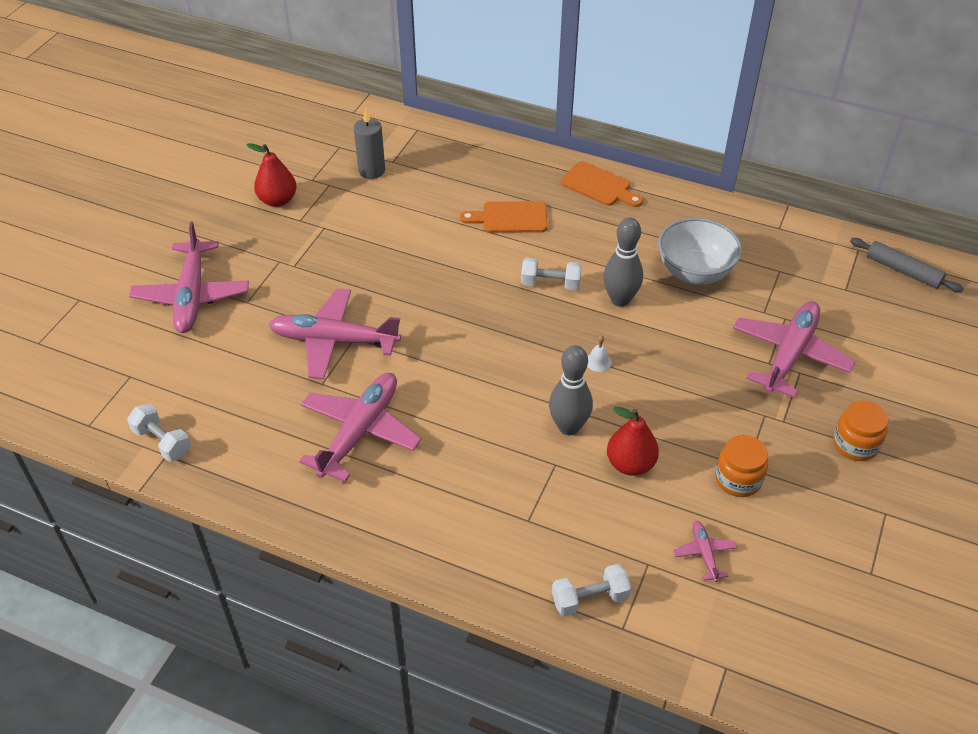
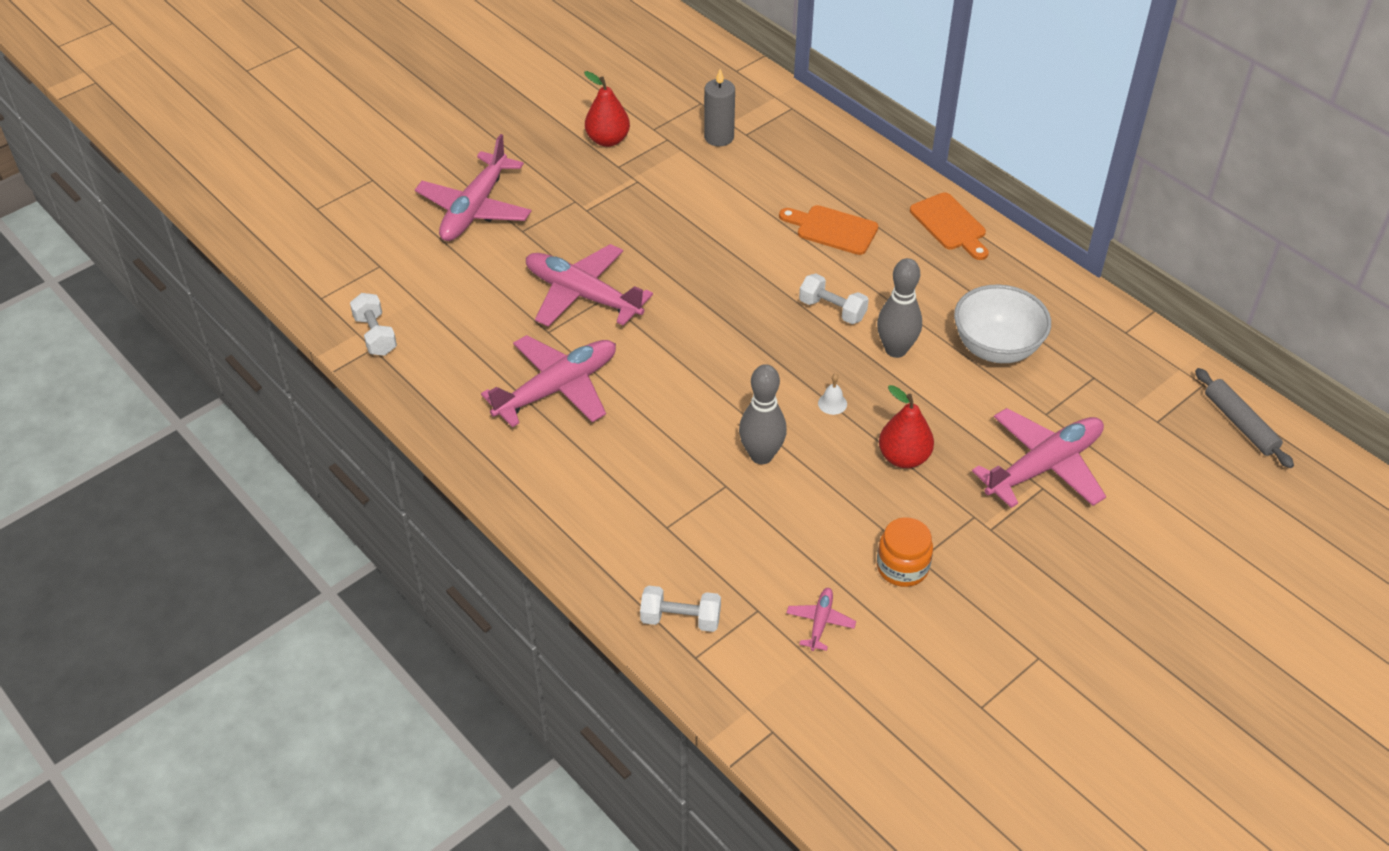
camera: 25 degrees right, 0 degrees up
(630, 464) = (801, 512): red pear -> red pear (904, 457)
(855, 444) = (1053, 580): orange jar -> none

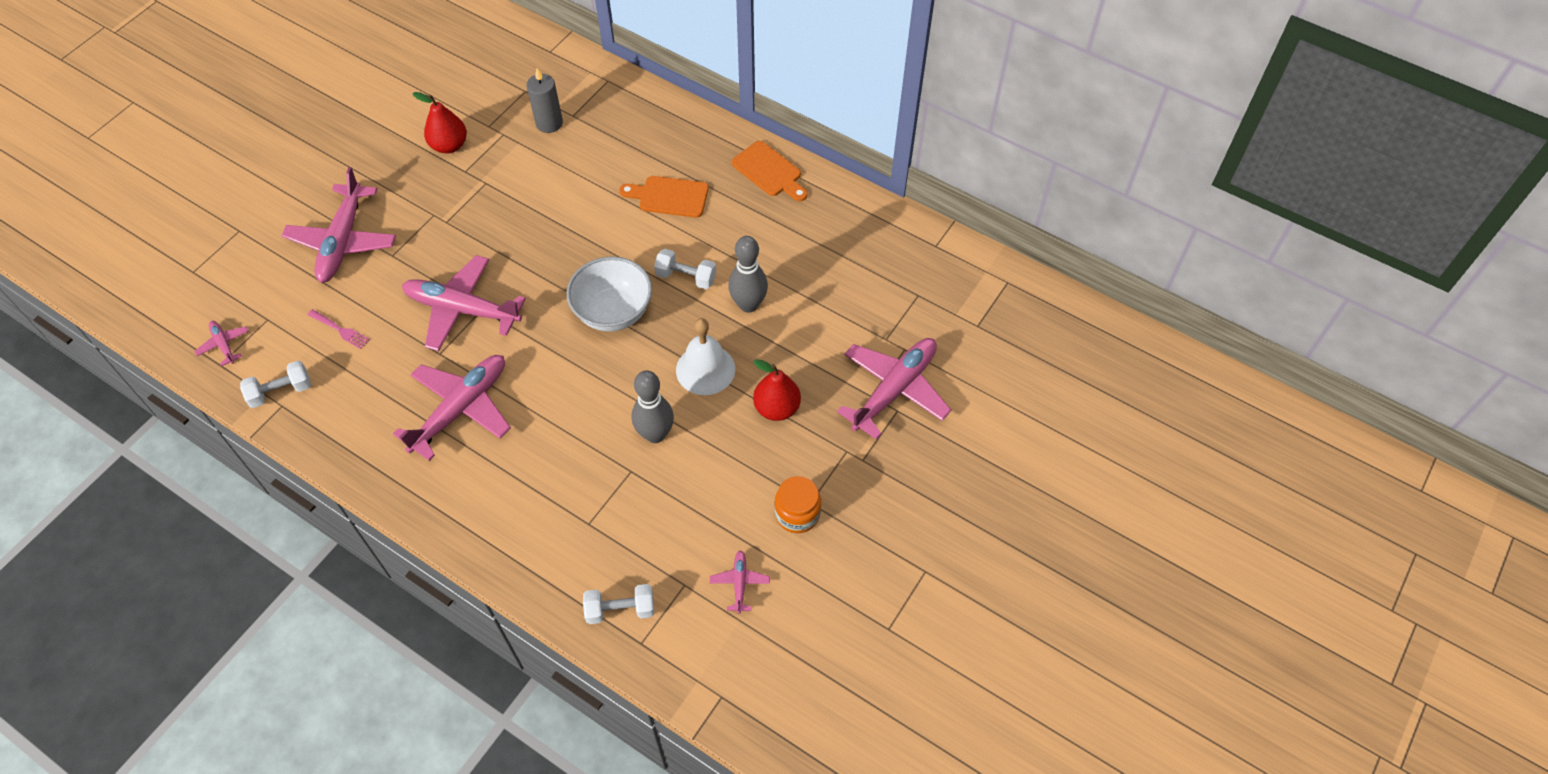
camera: 15 degrees left, 10 degrees up
(330, 281) = (224, 345): none -> pink plane
(375, 335) = (281, 392): white dumbbell -> white dumbbell turned 75 degrees counterclockwise
(450, 289) = (339, 330): none -> pink fork
(832, 403) = (705, 369): white bell -> white bell, size x2.32
(996, 348) = (832, 284): white bowl -> white bowl (613, 312)
(1240, 424) = (1044, 313): grey rolling pin -> none

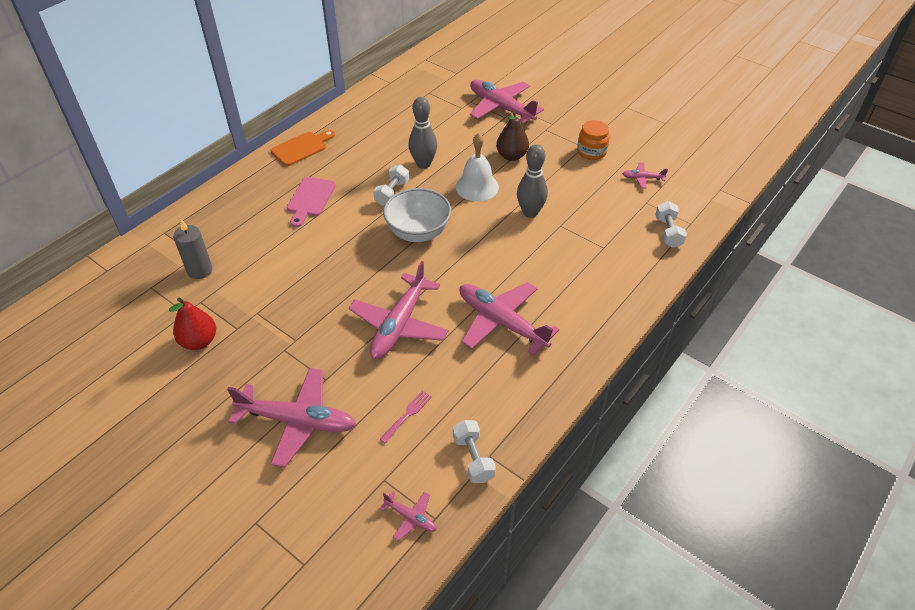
camera: 85 degrees left, 10 degrees down
(224, 345) = (410, 517): pink plane -> pink plane turned 120 degrees counterclockwise
(669, 197) = (310, 199): orange cutting board -> pink cutting board
(777, 408) = (511, 156): red pear -> brown pear

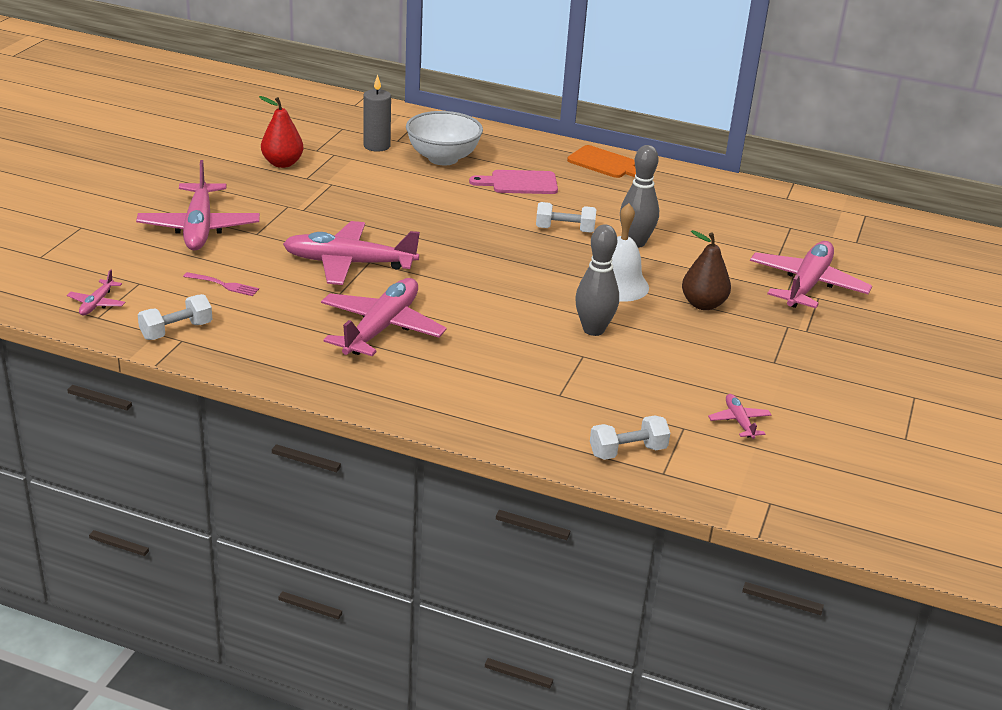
camera: 70 degrees right, 15 degrees down
(418, 232) = (505, 255): white bowl -> white bowl (443, 158)
(591, 152) = (766, 370): orange jar -> none

